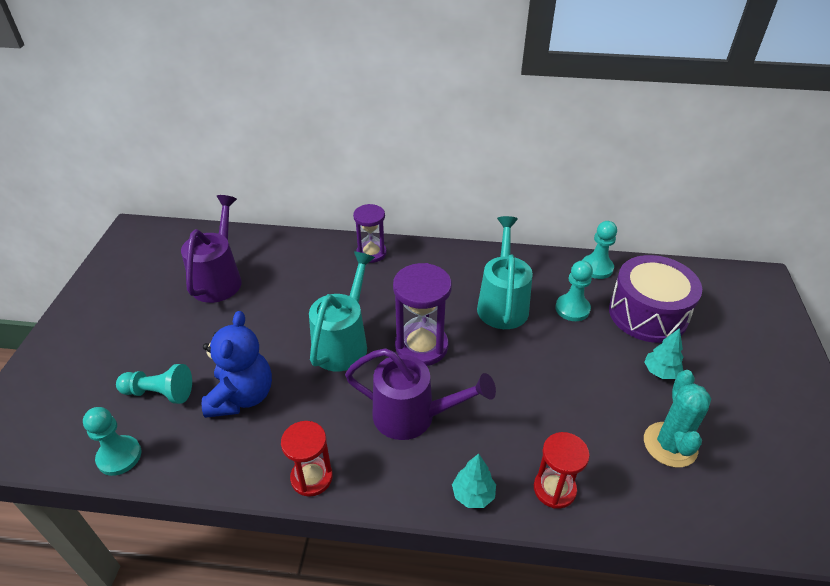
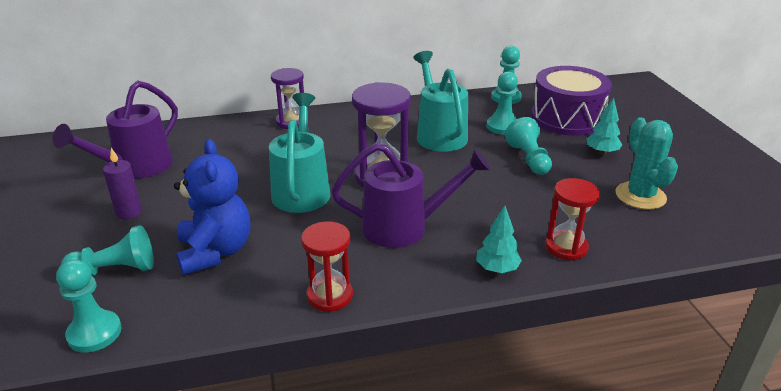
camera: 20 degrees left, 10 degrees down
(194, 330) = (129, 212): none -> purple candle
(219, 278) = (136, 168): purple watering can -> purple watering can turned 135 degrees counterclockwise
(577, 361) = (528, 159): none -> turquoise pawn

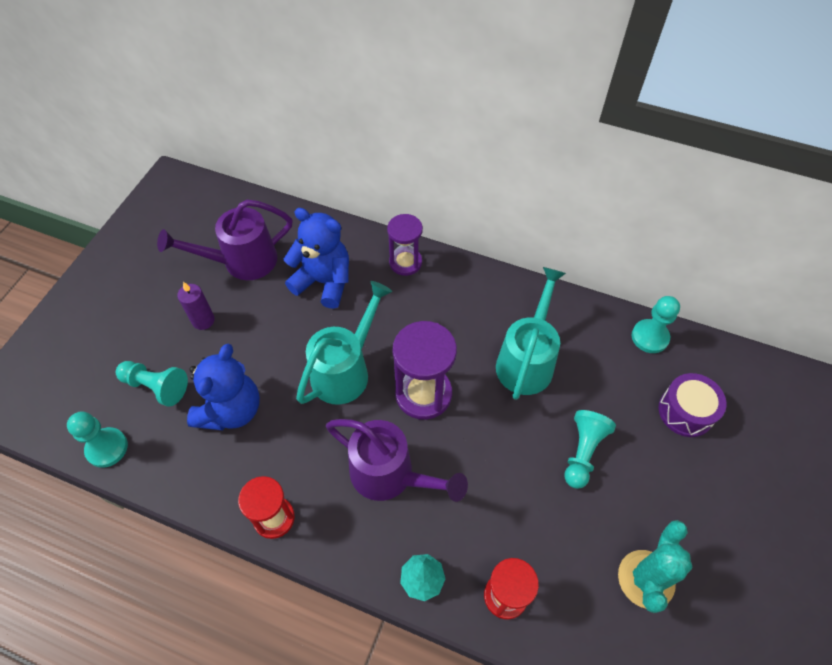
camera: 35 degrees right, 25 degrees up
(230, 153) = (324, 282): none -> blue teddy bear
(502, 126) = (602, 385): turquoise pawn -> none
(567, 118) = (686, 411): purple drum -> purple drum, size x0.62
(601, 152) = (670, 489): turquoise tree -> none

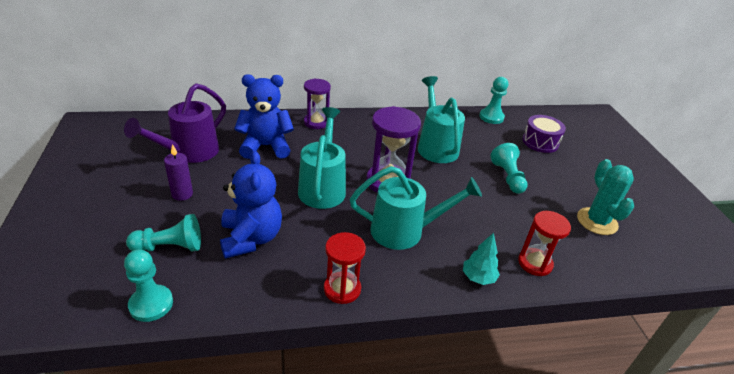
camera: 35 degrees left, 20 degrees down
(390, 475) = (405, 231): purple watering can -> turquoise watering can

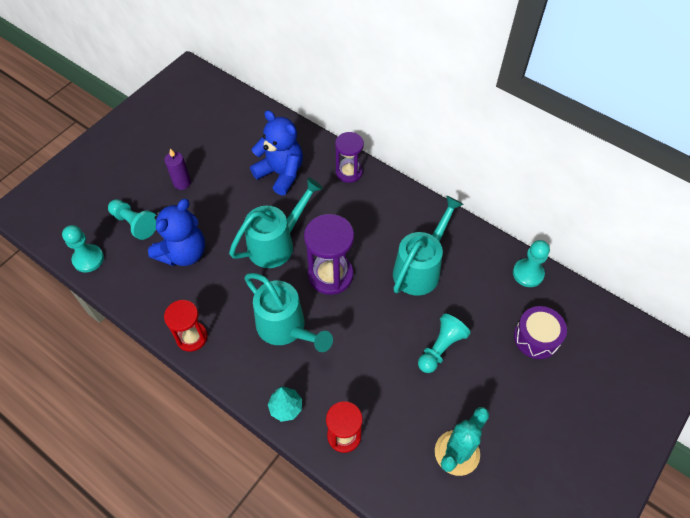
camera: 50 degrees right, 20 degrees up
(189, 153) = (223, 145): purple watering can -> none

